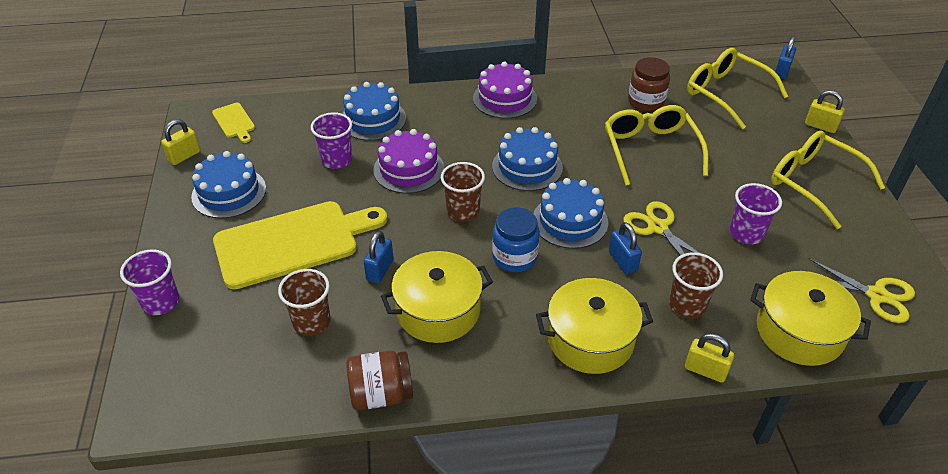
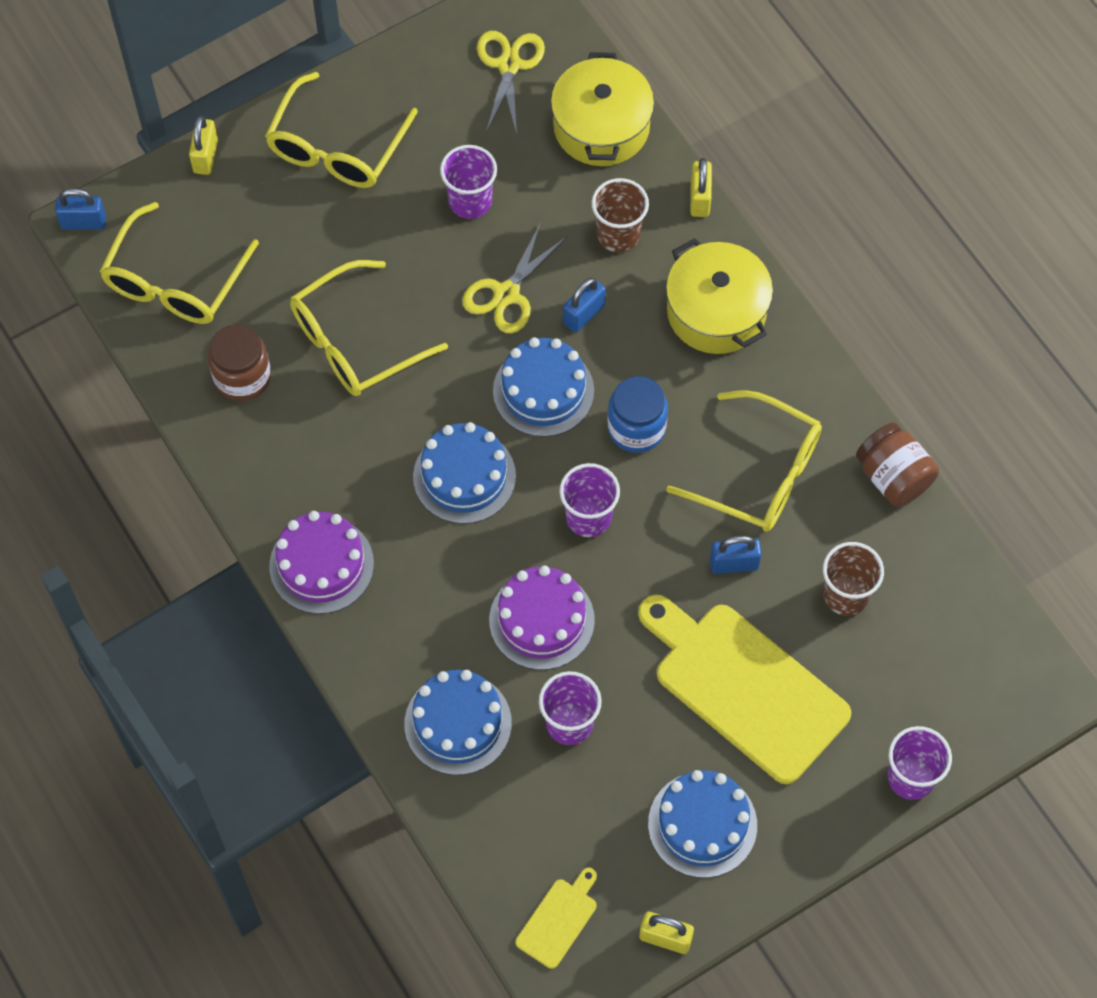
camera: 115 degrees left, 20 degrees up
(438, 310) = (759, 473): yellow pot -> yellow glasses
(463, 211) = (588, 517): brown cup -> purple cup

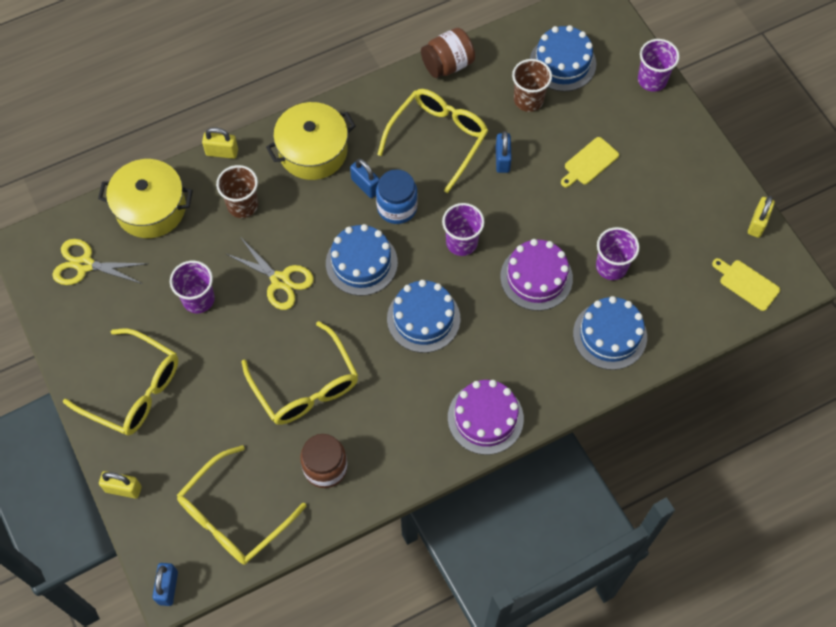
camera: 85 degrees left, 0 degrees up
(175, 281) = (234, 516): yellow glasses -> yellow glasses turned 105 degrees clockwise
(583, 314) = (304, 232): blue padlock -> blue padlock (365, 185)
(702, 824) = (682, 195): blue cake -> blue cake (562, 63)
(744, 687) = (589, 162): yellow cutting board -> yellow cutting board, size x0.44

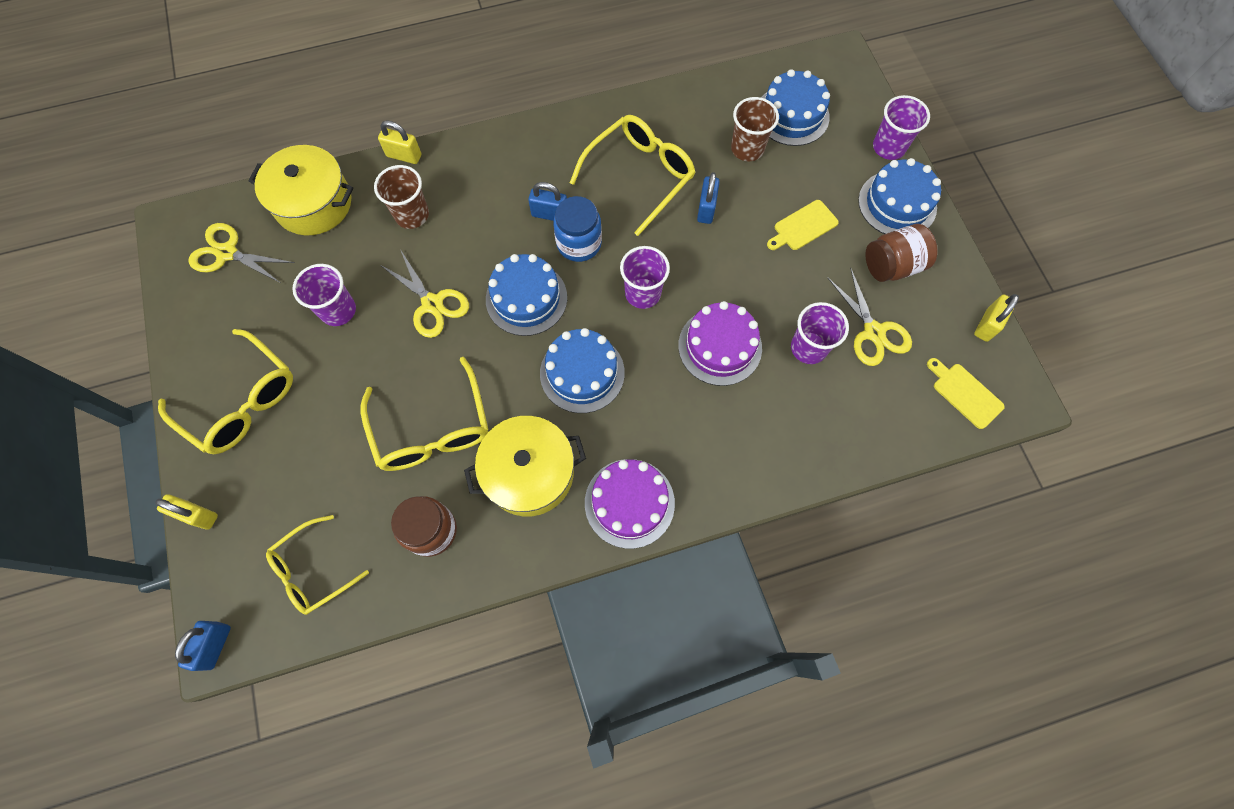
camera: 10 degrees right, 5 degrees up
(234, 516) = (313, 570): yellow glasses -> yellow glasses, size x0.66
(313, 151) = (501, 169): yellow pot -> yellow pot (529, 473)
(365, 185) = (550, 214): blue padlock -> blue padlock turned 45 degrees counterclockwise
(447, 64) = (666, 99): brown jar -> brown jar (892, 266)
(610, 335) = (793, 428): blue cake -> blue cake (897, 204)
(663, 244) = (873, 332): none -> yellow scissors

